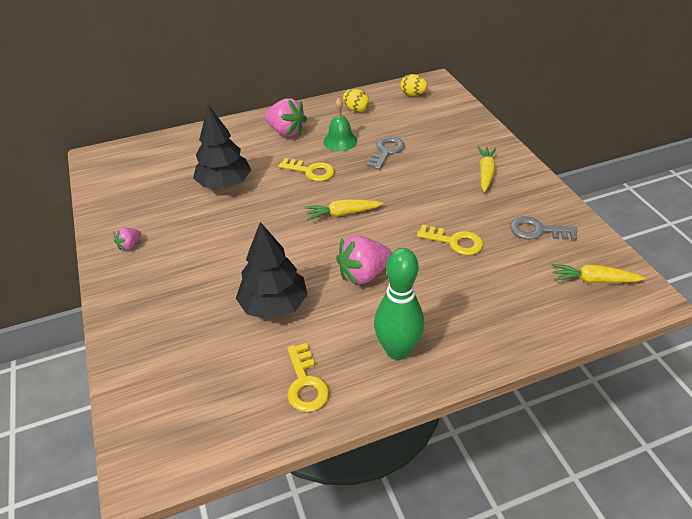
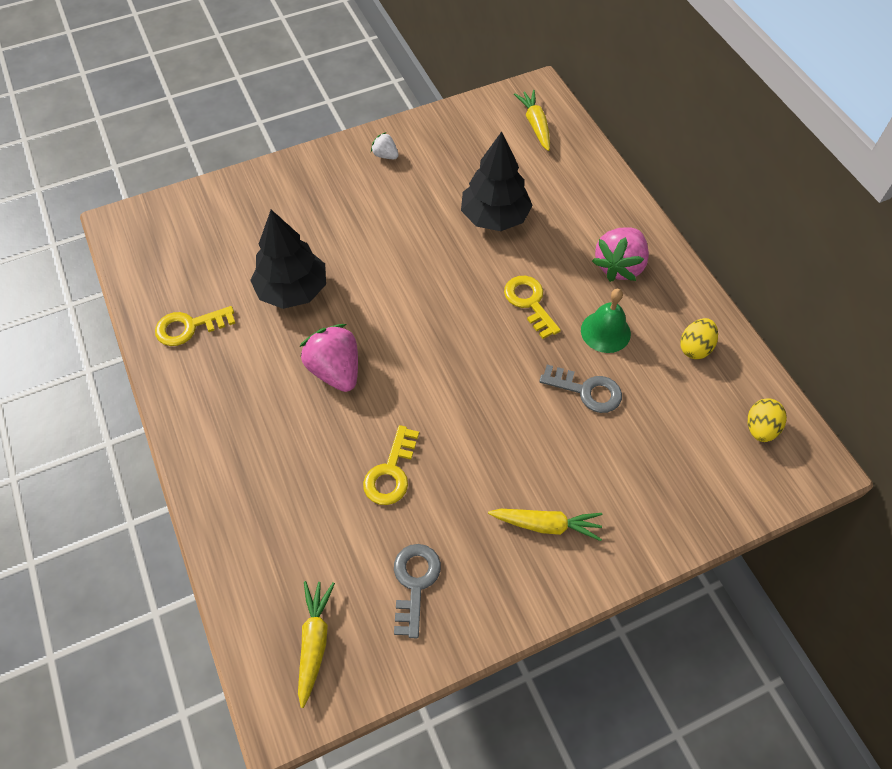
camera: 85 degrees right, 15 degrees up
(129, 245) = (385, 155): pink strawberry -> white strawberry
(311, 171) = (529, 302): yellow key -> yellow key turned 135 degrees clockwise
(342, 214) = (443, 343): yellow carrot -> yellow carrot (535, 125)
(397, 350) = (221, 405): green bowling pin -> none

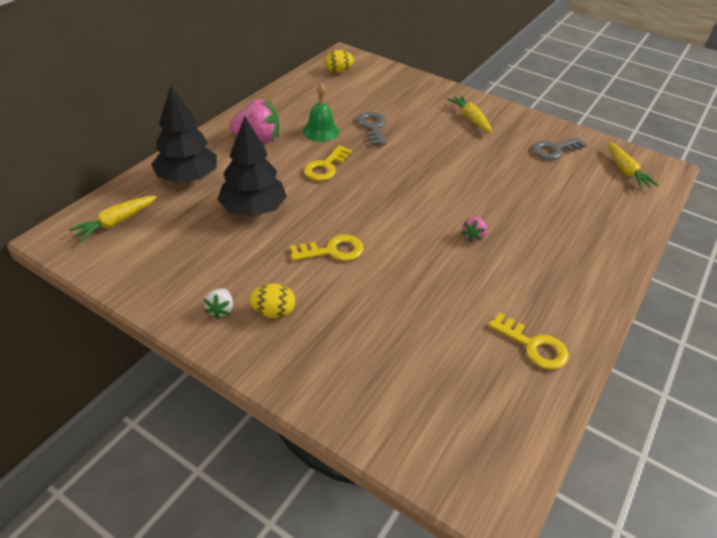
camera: 125 degrees left, 15 degrees down
(293, 290) = (432, 296): black tree -> black tree (187, 178)
(314, 642) = (626, 171): yellow carrot -> yellow carrot turned 75 degrees counterclockwise
(335, 370) = (473, 236): pink strawberry -> pink strawberry, size x0.50
(391, 472) = (509, 181): yellow key -> yellow key (332, 251)
(695, 347) = (302, 98): yellow egg -> yellow egg (273, 312)

